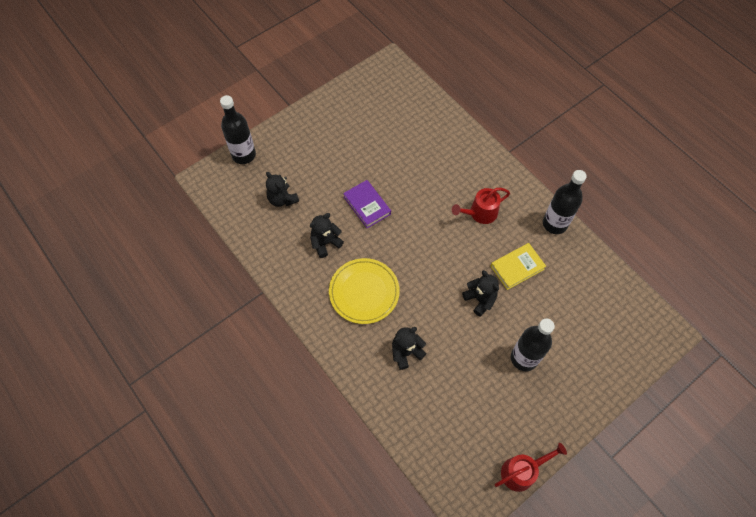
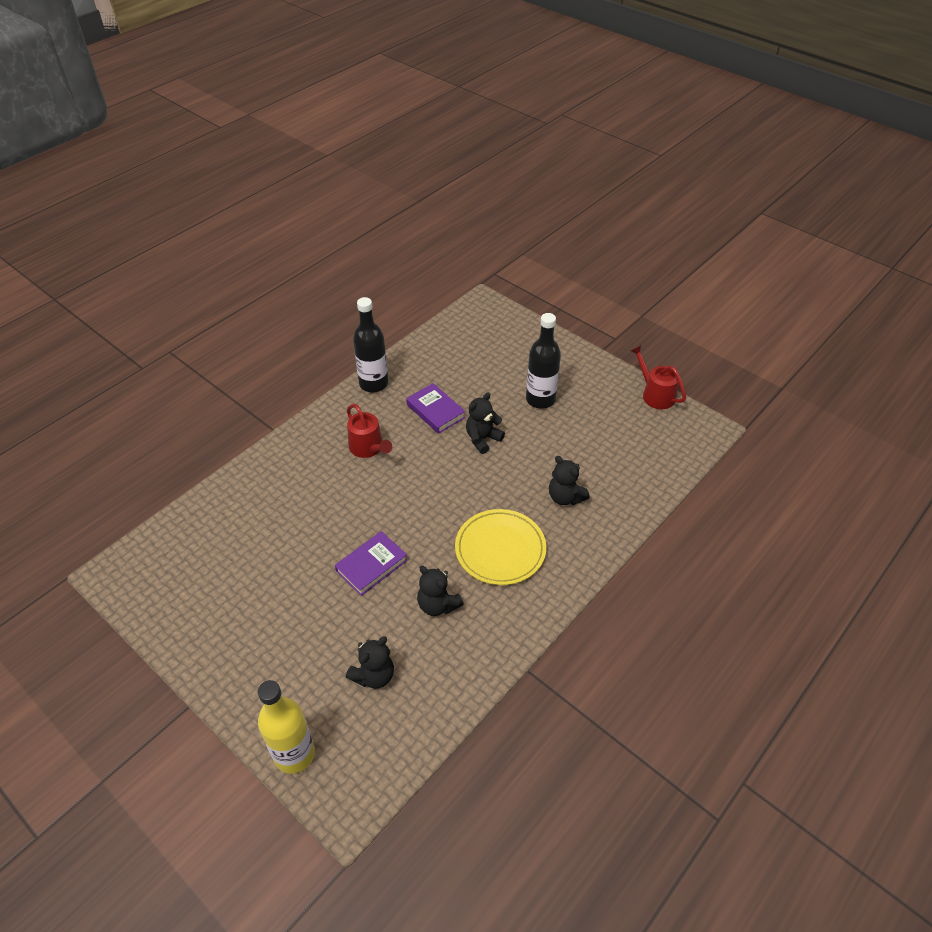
camera: 100 degrees left, 15 degrees down
(244, 155) = (294, 754): black bottle -> yellow bottle
(517, 267) = (435, 411): yellow book -> purple book

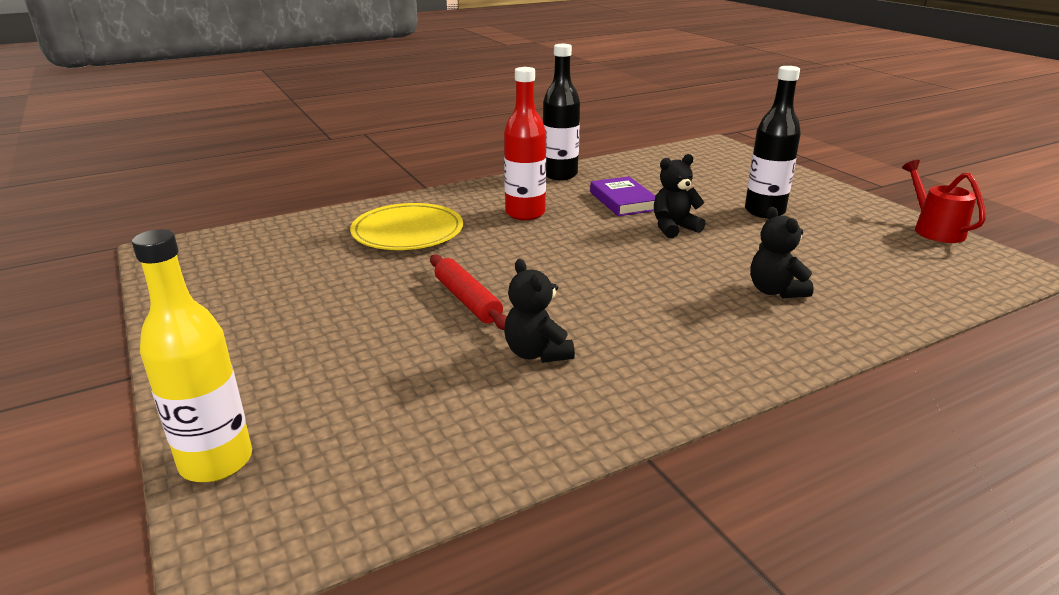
camera: 20 degrees right, 20 degrees down
(368, 448) = (525, 213): red watering can -> red bottle
(371, 565) = (467, 300): purple book -> red rolling pin
(374, 675) = (397, 403): black teddy bear -> none
(500, 549) = (657, 319): yellow plate -> yellow plate (407, 232)

